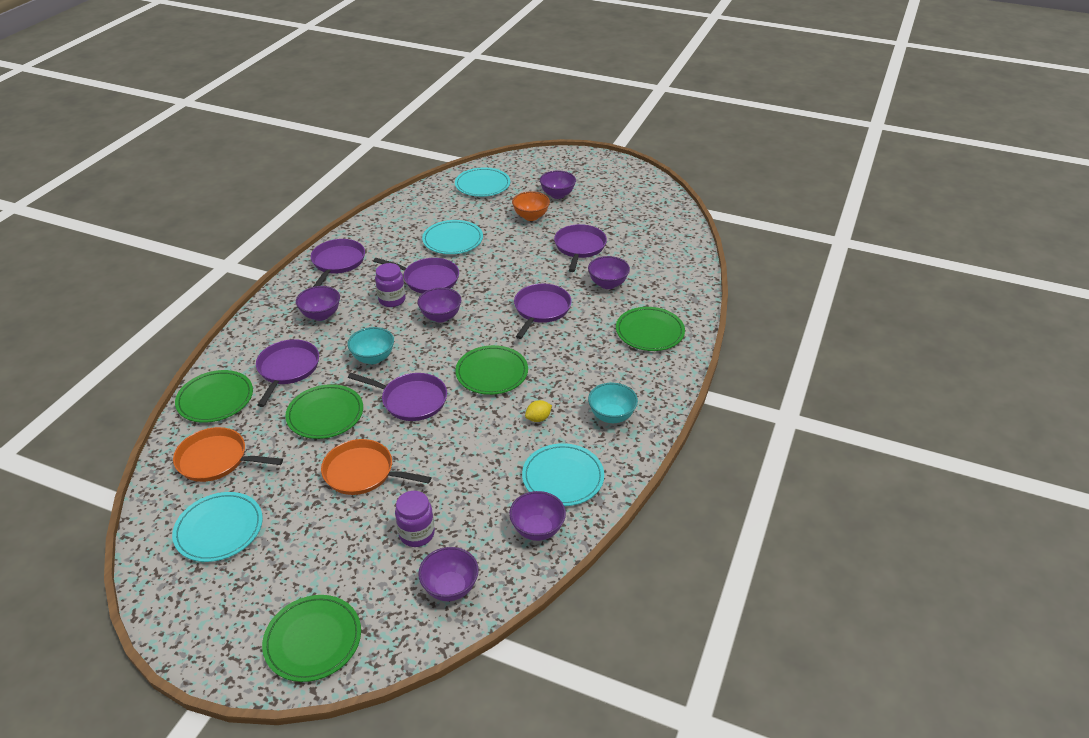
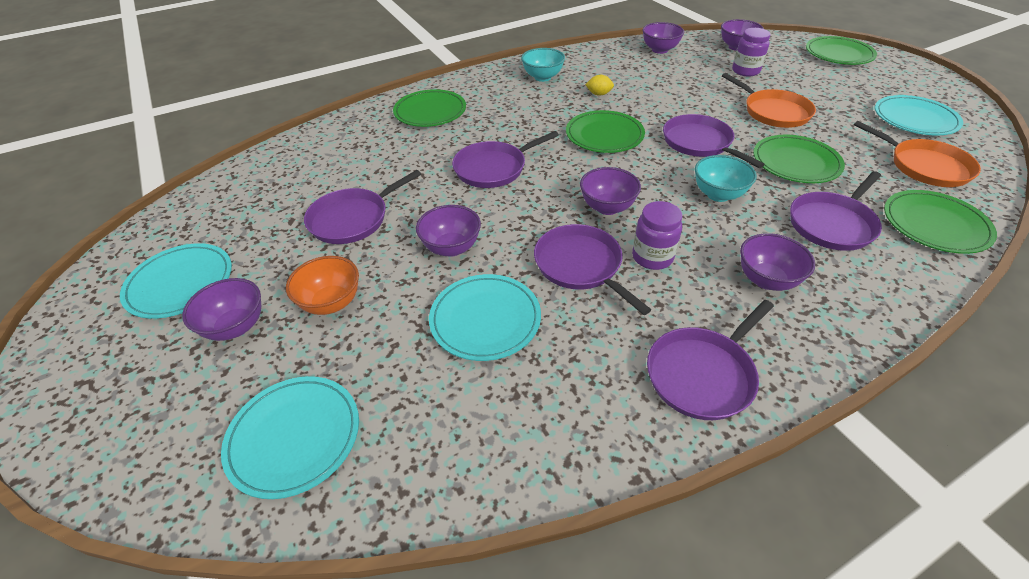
camera: 140 degrees left, 5 degrees up
(563, 477) = (617, 63): turquoise plate -> turquoise plate (180, 283)
(607, 284) = (395, 164): purple bowl -> purple bowl (451, 248)

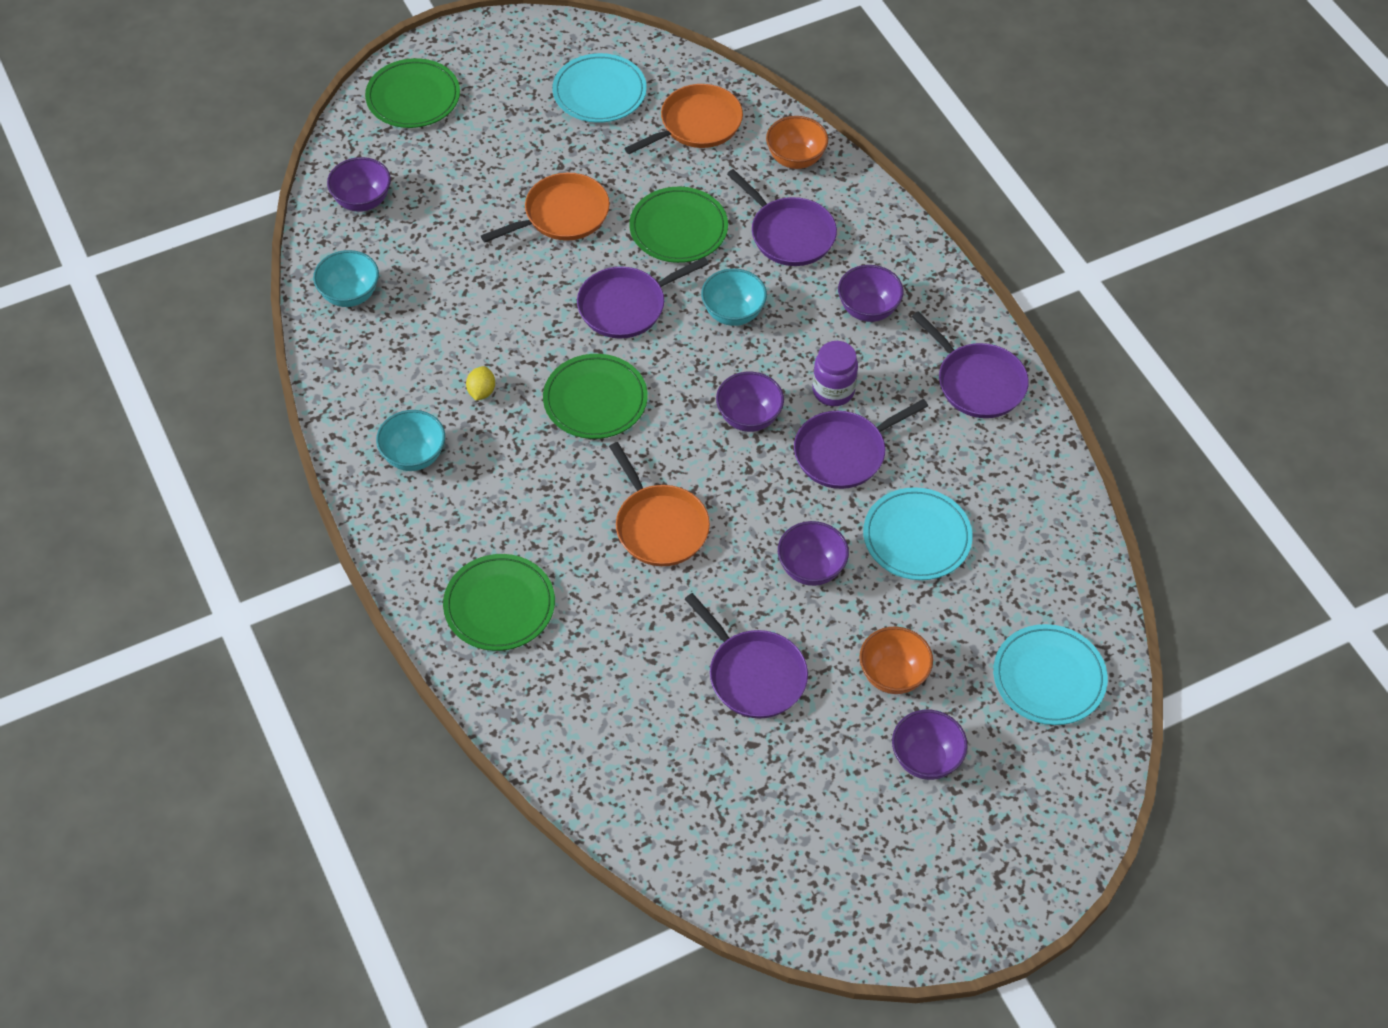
camera: 90 degrees left, 10 degrees up
(180, 283) = (861, 836): turquoise plate -> none
(493, 168) = (659, 526): purple pan -> orange pan
(659, 50) = (350, 295): purple bowl -> turquoise bowl
(745, 71) = (443, 211): purple jar -> none
(935, 225) = (795, 159): green plate -> orange bowl

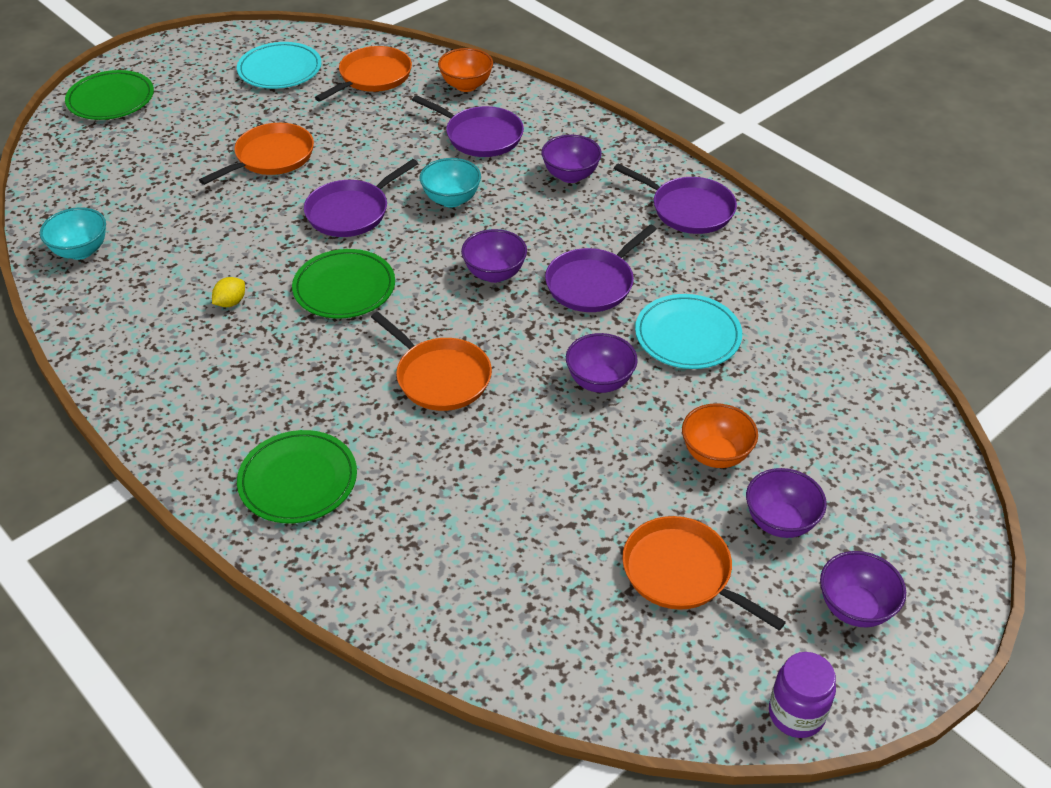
camera: 15 degrees left, 10 degrees down
(362, 201) = (78, 179): purple bowl -> purple bowl (855, 608)
(414, 456) = (175, 368): turquoise bowl -> none
(481, 391) = (231, 302): yellow lemon -> yellow lemon turned 45 degrees clockwise
(678, 228) = (380, 149): green plate -> none
(753, 675) = (579, 485): purple pan -> none
(815, 786) = (682, 573): none -> orange pan
(833, 391) = (564, 239): purple jar -> purple jar (796, 714)
(1049, 677) = (862, 424): turquoise plate -> none

